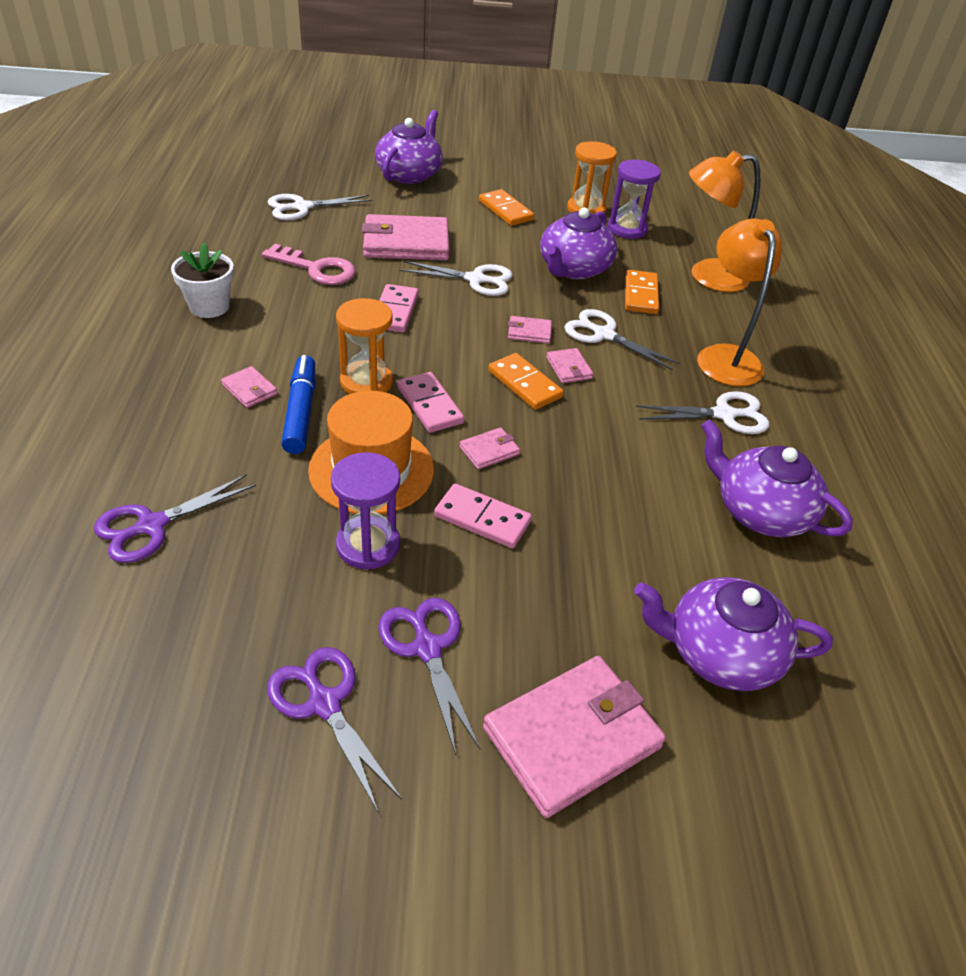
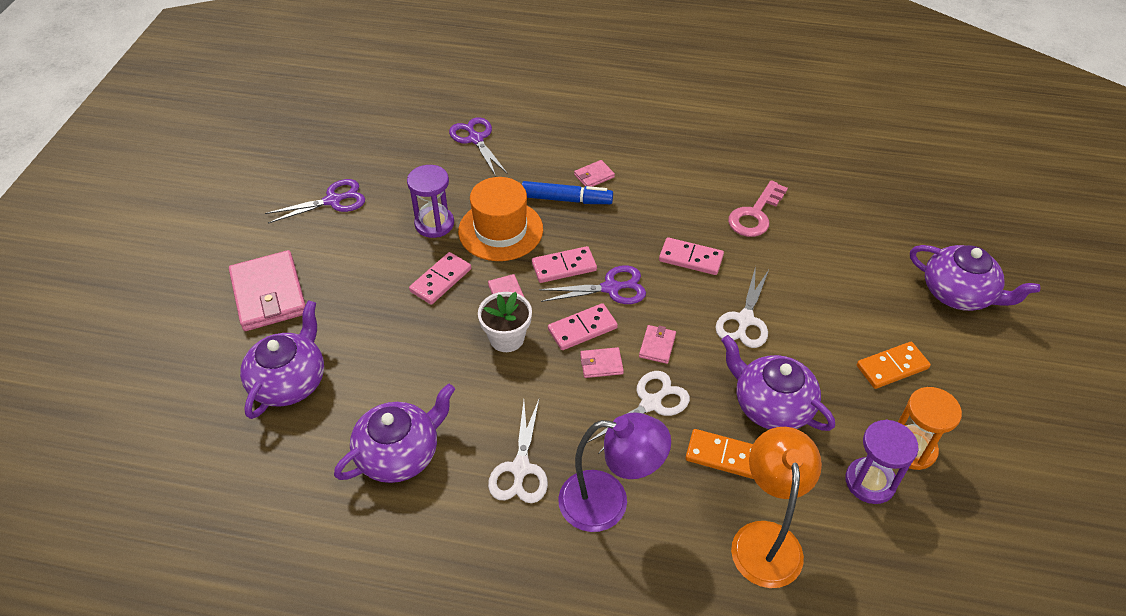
camera: 105 degrees right, 5 degrees up
(209, 306) = (696, 156): white flower pot -> white flower pot (506, 338)
(302, 207) = (864, 209): white scissors -> none
(366, 382) = (595, 234): orange hourglass -> none
(406, 243) = (807, 276): pink wallet -> none
(427, 648) = (350, 242): purple scissors -> purple scissors (611, 288)
(524, 384) = (582, 329): orange domino -> pink domino
(725, 356) = (608, 502): orange lamp -> purple lamp

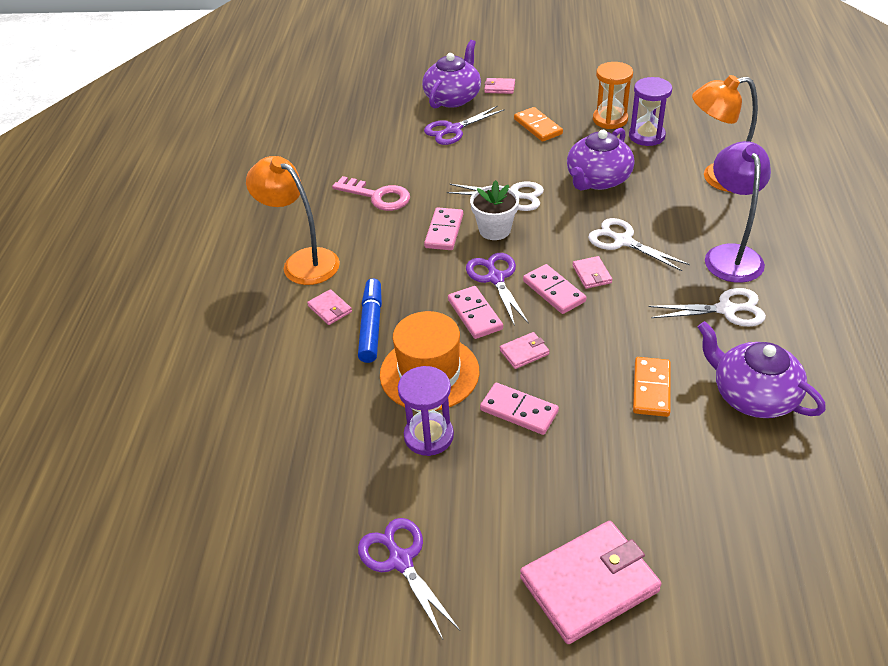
camera: 95 degrees left, 5 degrees down
(289, 381) = (711, 516): purple teapot -> none
(476, 139) = (264, 426): purple scissors -> purple scissors (453, 130)
(506, 338) = (583, 342): white flower pot -> white flower pot (494, 230)
(657, 346) = (558, 243): pink wallet -> pink wallet (499, 88)
(660, 161) = (302, 261): none -> orange lamp
(723, 455) = (656, 200): orange domino -> orange domino (651, 389)

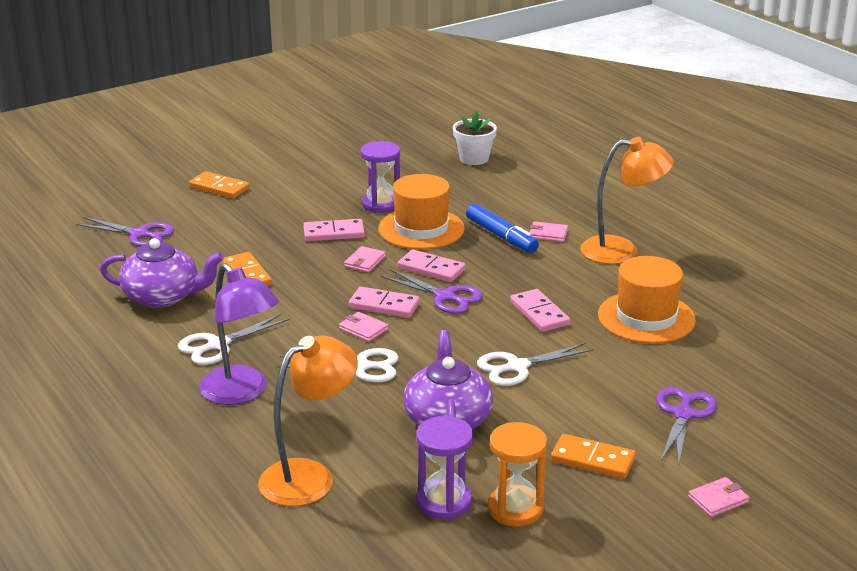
camera: 140 degrees right, 15 degrees down
(377, 196) = (646, 318): pink key -> orange hat
(401, 561) = (335, 162): purple scissors -> purple scissors (139, 234)
(453, 98) = (751, 458): purple teapot -> none
(494, 230) = (494, 331): white flower pot -> white flower pot (474, 159)
(589, 584) = (219, 188): pink wallet -> orange domino

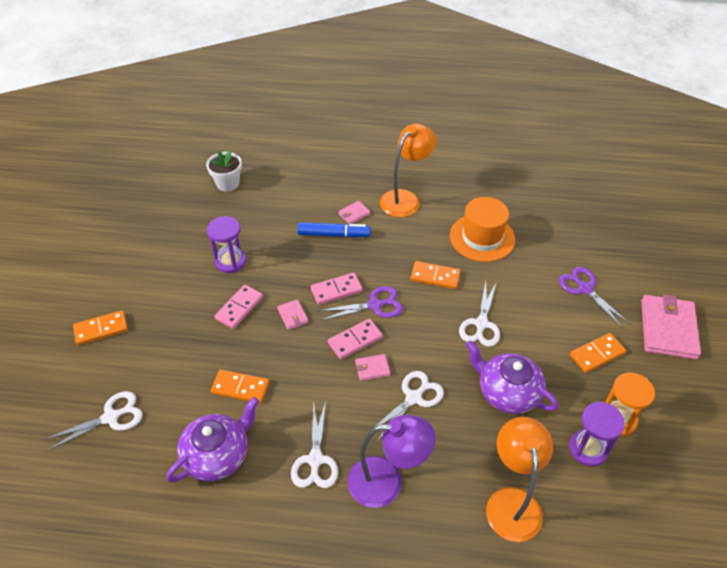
camera: 50 degrees left, 20 degrees up
(139, 234) = (111, 417): purple scissors -> white scissors
(421, 229) = (284, 263): orange hat -> none
(539, 313) = (435, 276): pink domino -> orange domino
(718, 500) = (668, 329): pink wallet -> pink wallet, size x2.21

